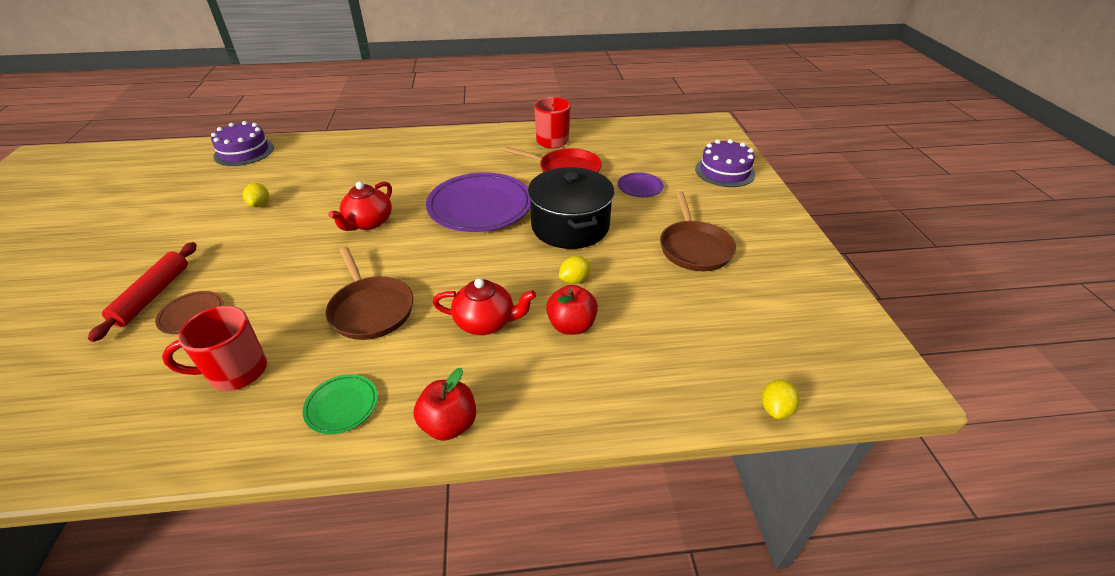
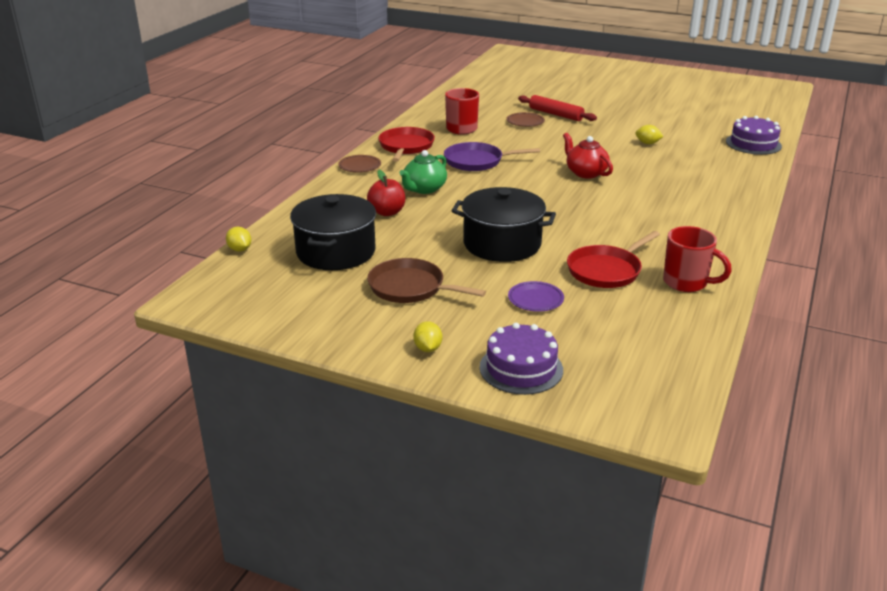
camera: 120 degrees right, 10 degrees down
(342, 406) = (406, 147): green plate -> red pan
(371, 309) = (476, 161): brown pan -> purple pan
(449, 424) = (359, 166): red apple -> brown plate
(480, 207) = (571, 215): purple plate -> none
(486, 322) = (424, 189): red teapot -> green teapot
(574, 280) = (430, 226): yellow lemon -> yellow lemon (427, 348)
(691, 322) = (336, 252): none -> black pot

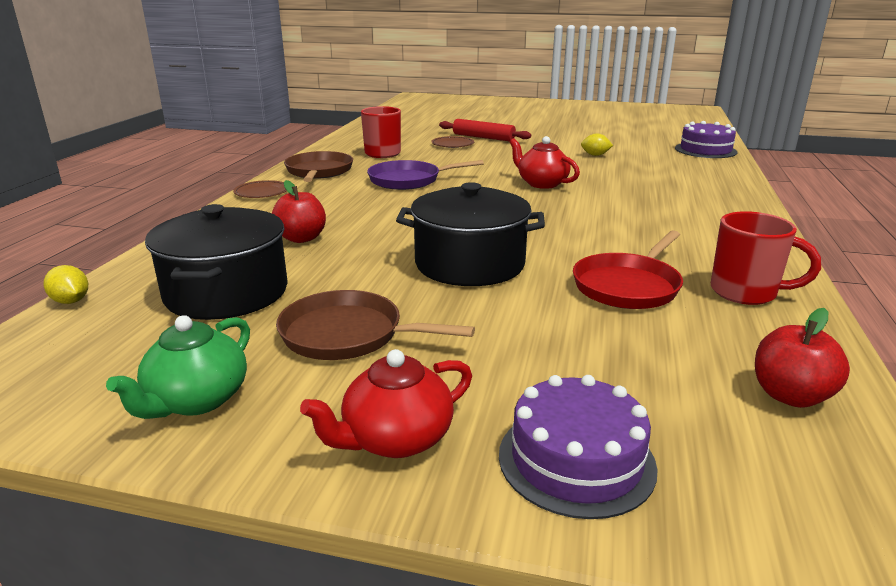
camera: 10 degrees left, 5 degrees down
(406, 147) = (319, 171): red pan -> brown pan
(424, 189) = (348, 210): green teapot -> green teapot (196, 400)
(427, 348) = (395, 439): yellow lemon -> red teapot
(535, 299) = (548, 334): purple plate -> none
(664, 349) = (790, 396): none -> red apple

